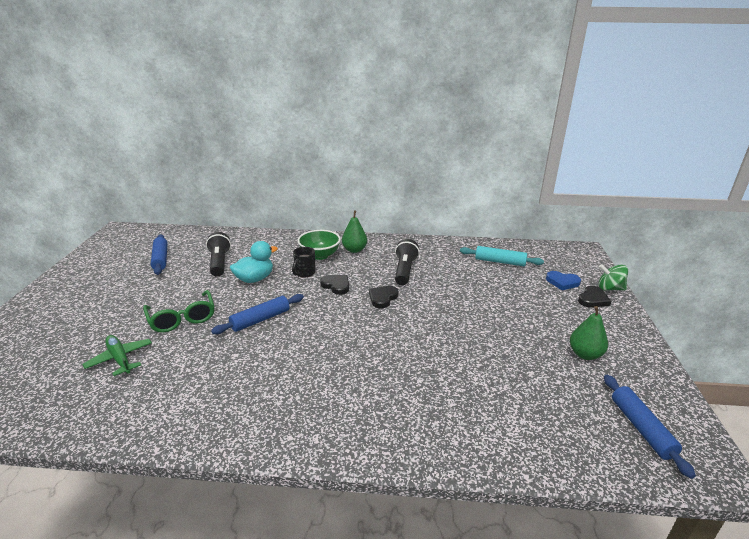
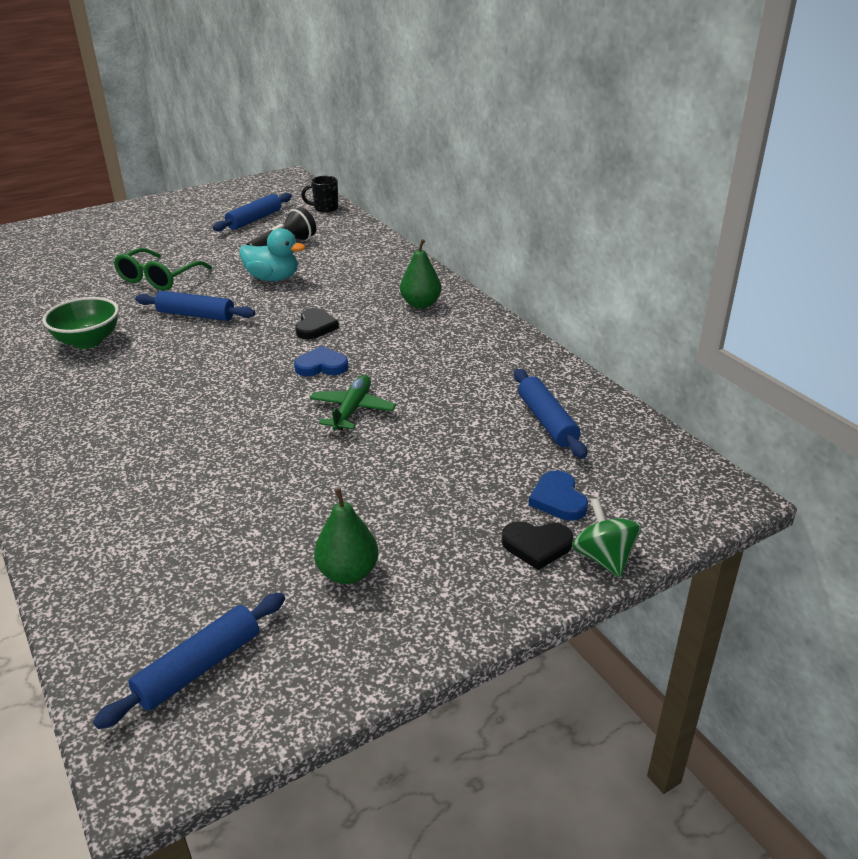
camera: 55 degrees right, 5 degrees up
(120, 359) = (71, 283): green plane -> green plane (352, 410)
(304, 273) = (320, 298): black mug -> black mug (325, 208)
(320, 255) = (375, 290): green bowl -> green bowl (88, 341)
(383, 298) = (321, 366): black heart -> blue heart
(404, 271) = (411, 356): black flashlight -> none
(500, 262) = (547, 421): turquoise rolling pin -> blue rolling pin

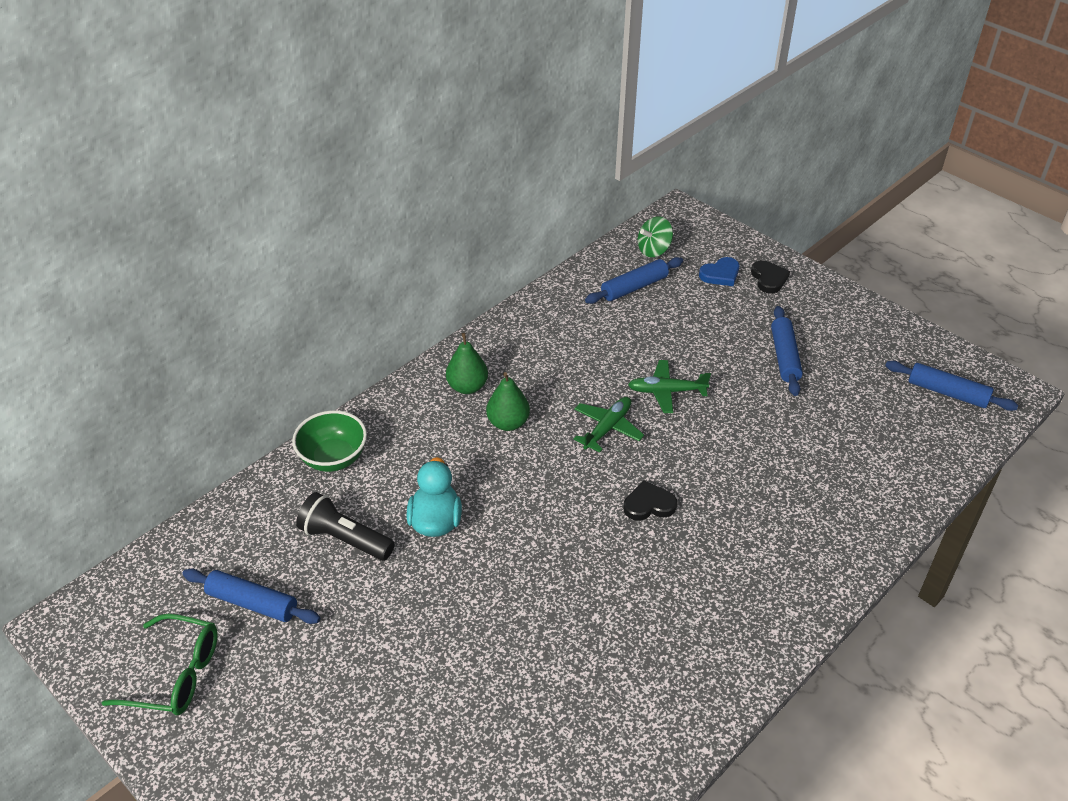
camera: 105 degrees left, 10 degrees up
(88, 341) = (632, 636): green bowl -> green bowl (333, 458)
(159, 278) = (461, 638): green glasses -> green glasses (175, 674)
(196, 315) = (543, 560): blue rolling pin -> blue rolling pin (784, 357)
(315, 327) = (538, 452): black heart -> black heart (649, 504)
(321, 366) = (607, 428): blue heart -> green plane
(325, 208) = (206, 534): black mug -> none
(348, 573) = (839, 351): green pear -> green pear (508, 423)
(603, 558) = (763, 253): green spinning top -> green spinning top (654, 250)

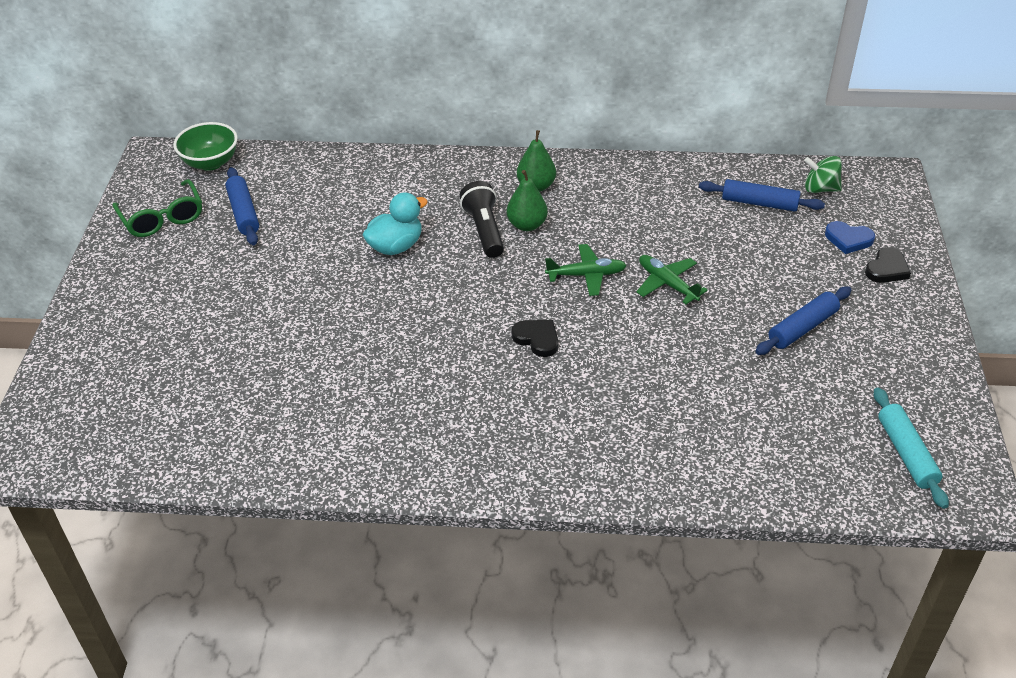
camera: 50 degrees right, 0 degrees up
(333, 458) = (395, 170): green bowl -> green bowl (210, 163)
(345, 539) = (335, 217): black flashlight -> black flashlight (484, 230)
(947, 392) = (906, 453): blue rolling pin -> turquoise rolling pin

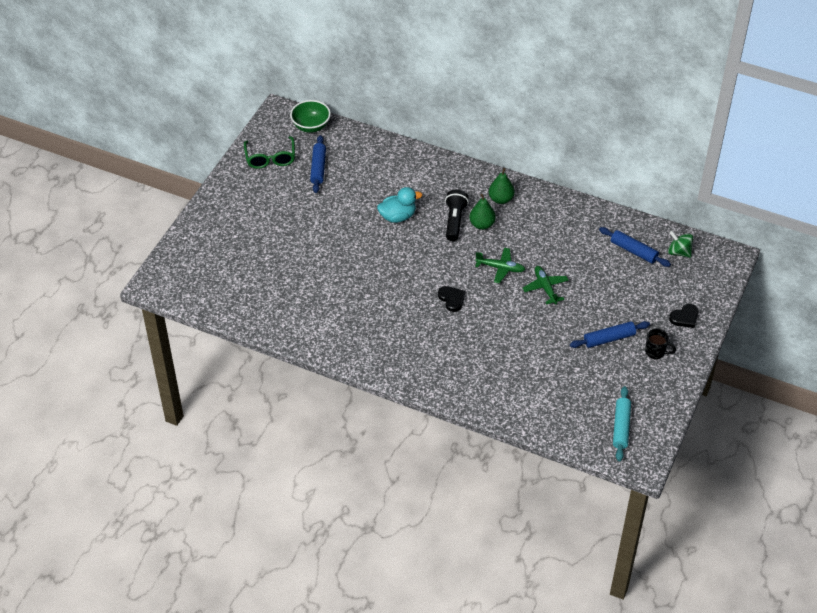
camera: 20 degrees right, 5 degrees up
(848, 239) = (674, 291): blue heart -> none
(880, 327) = (656, 352): none -> black mug

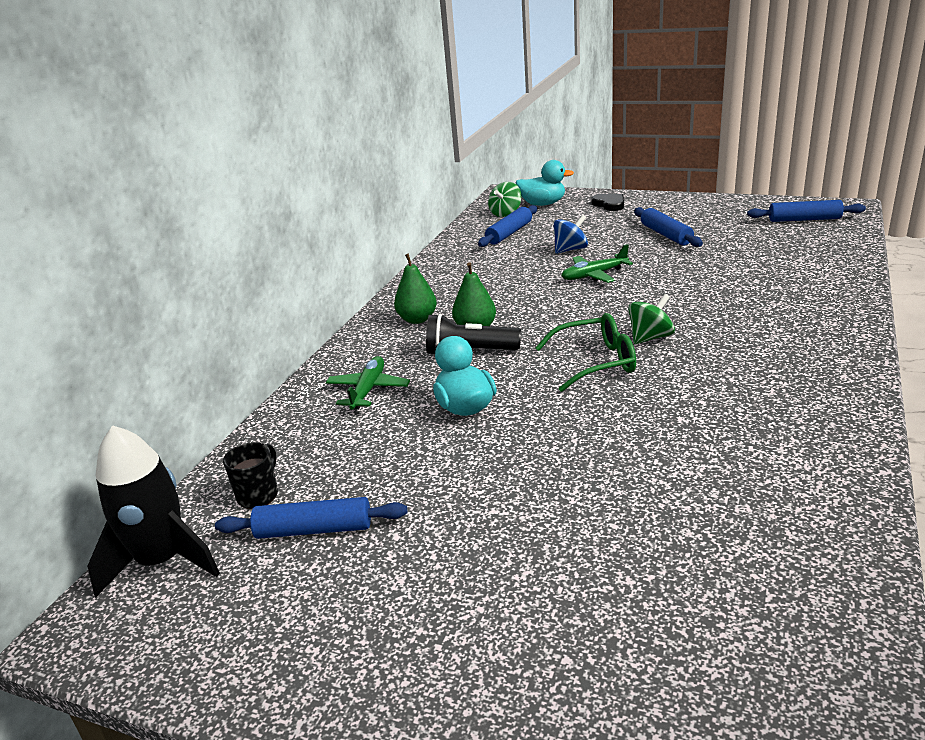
camera: 90 degrees left, 20 degrees down
(270, 158) = (260, 625): green glasses -> green glasses (595, 362)
(311, 126) = (162, 561): green bowl -> black rocket
(452, 299) = (650, 337): black heart -> green spinning top
(500, 268) = (566, 307): green plane -> green plane (368, 390)
(593, 281) = (570, 250): none -> blue spinning top
(621, 427) = (804, 219): turquoise rolling pin -> blue rolling pin
(656, 352) = (672, 212): black mug -> black mug (259, 495)
(695, 276) = (542, 204): none -> turquoise duck

